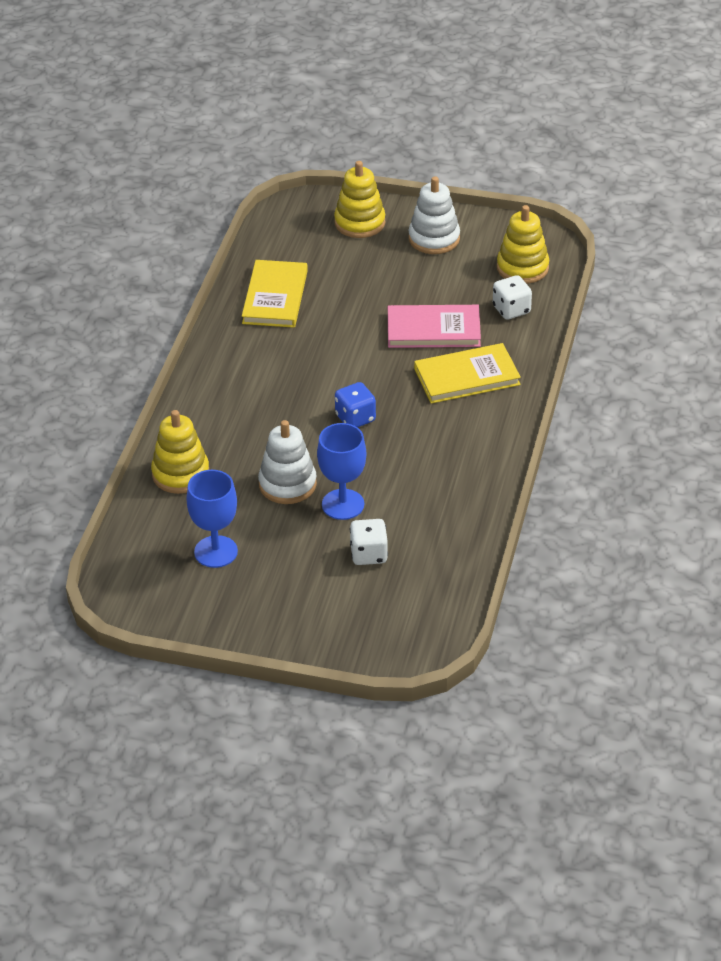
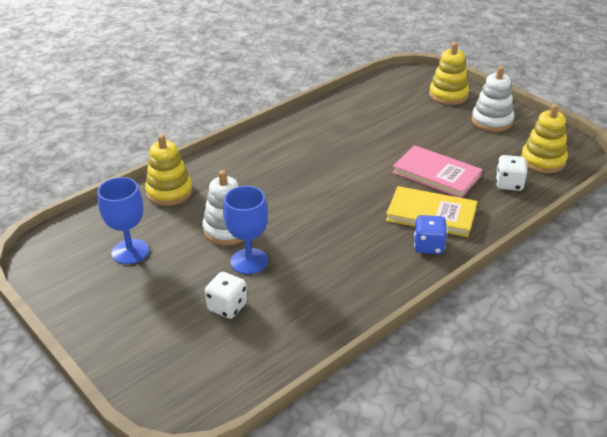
camera: 35 degrees right, 5 degrees down
(275, 297) = (348, 115): yellow book -> none
(355, 418) = (321, 207): blue dice -> blue dice (428, 246)

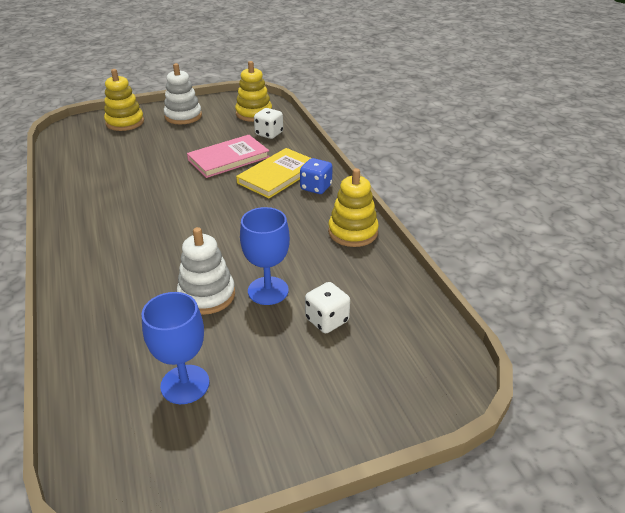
camera: 70 degrees left, 0 degrees up
(169, 192) = (98, 328): yellow stacking toy -> yellow stacking toy (353, 232)

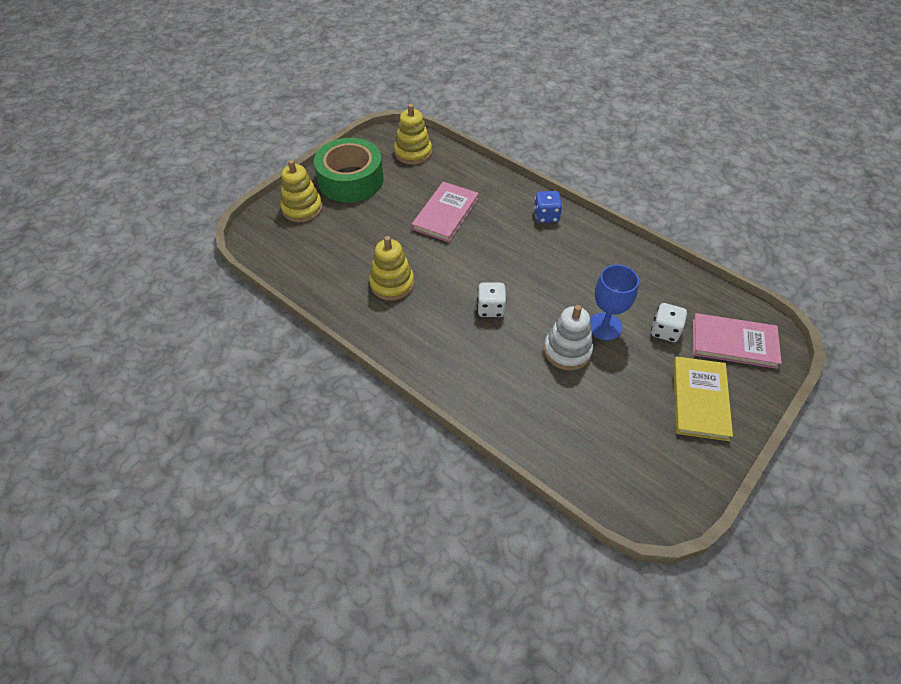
camera: 30 degrees left, 15 degrees up
(183, 116) = (350, 180): white stacking toy -> green tape
(185, 384) = (625, 424): blue goblet -> none
(269, 134) = (451, 172): white dice -> white dice (490, 308)
(278, 175) = (504, 215): yellow book -> yellow book (699, 400)
(353, 232) = (613, 248): yellow stacking toy -> yellow stacking toy (392, 284)
(395, 364) = (734, 343): none -> pink book

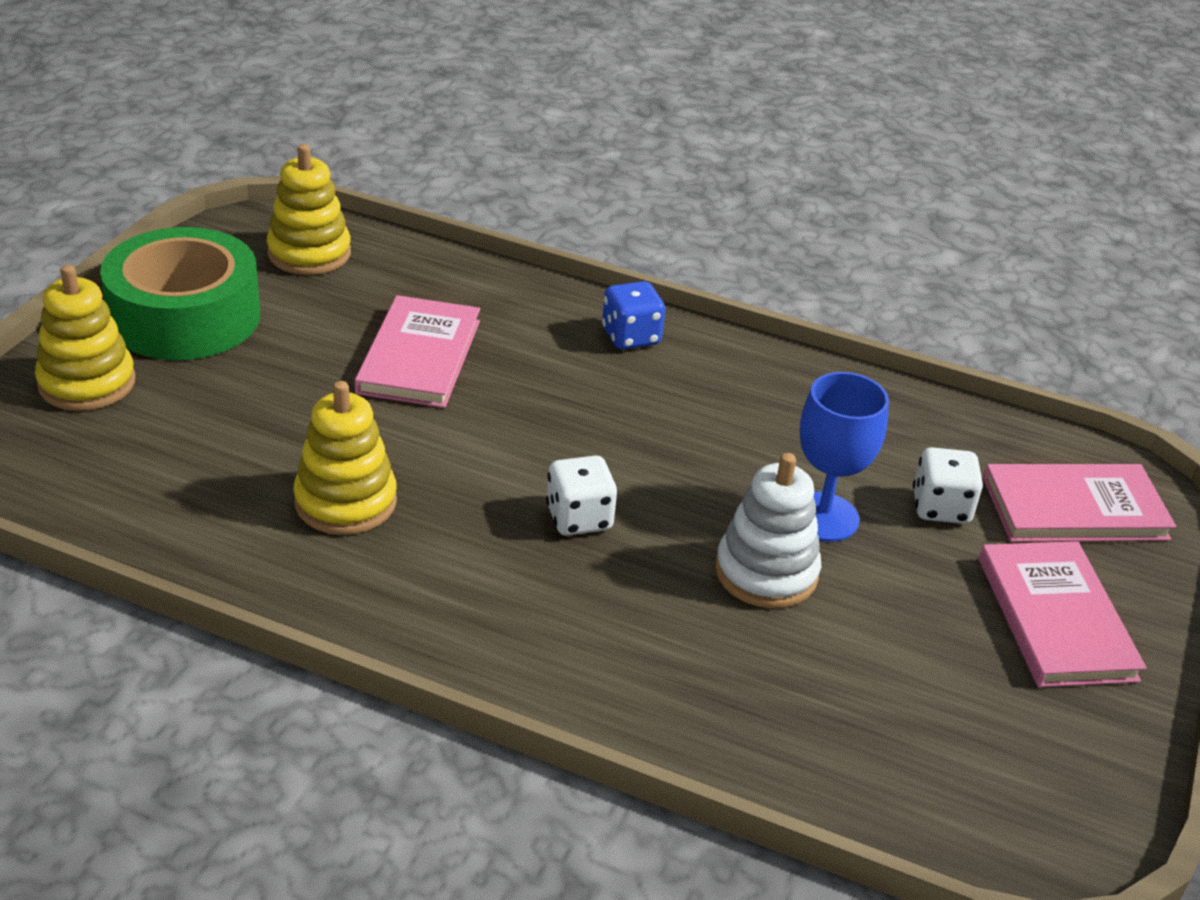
camera: 20 degrees left, 15 degrees down
(699, 400) = (1055, 618): yellow book -> pink book

